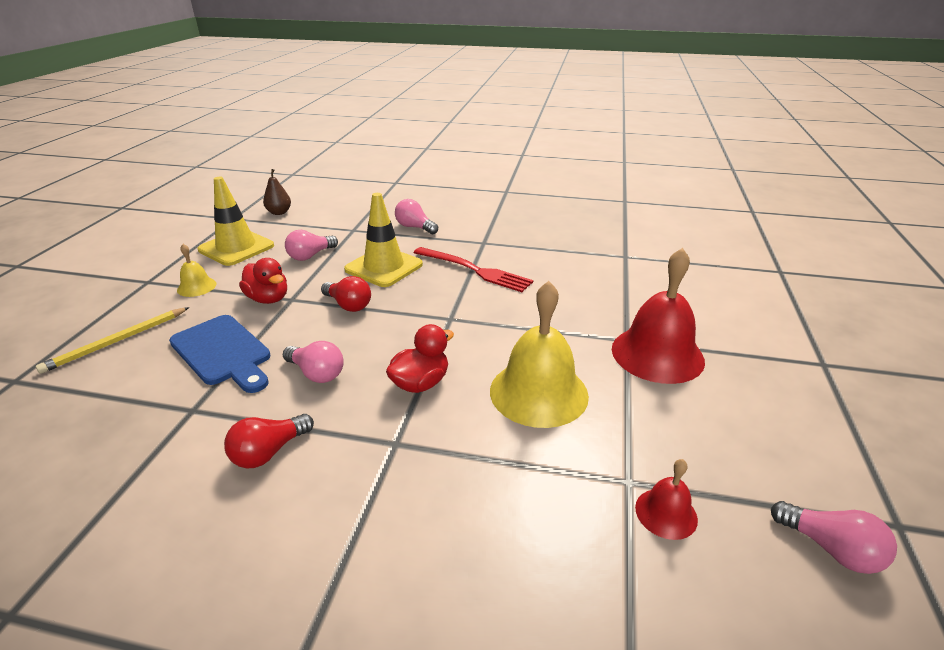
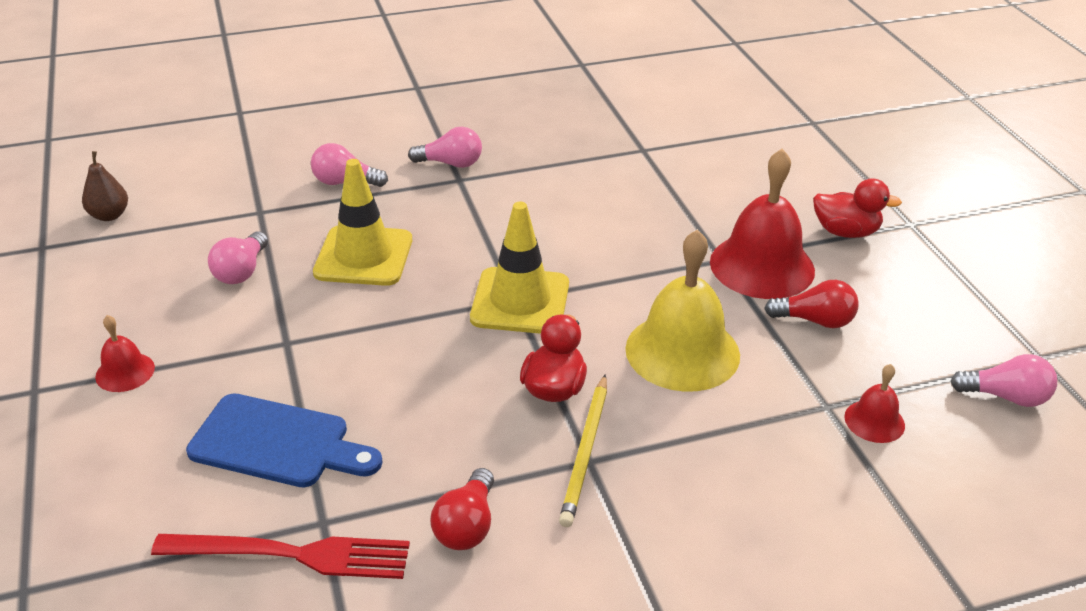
camera: 30 degrees left, 5 degrees up
(117, 341) = (106, 486): yellow pencil -> yellow pencil (585, 452)
(196, 287) = (125, 372): yellow bell -> red bell
(236, 248) = (111, 294): yellow traffic cone -> yellow traffic cone (520, 301)
(268, 299) = (254, 353): red duck -> red duck (845, 232)
(317, 373) = (426, 422): pink light bulb -> pink light bulb (451, 163)
(348, 305) = (373, 325): red light bulb -> red light bulb (815, 320)
(474, 270) = (485, 224): red fork -> red fork (292, 555)

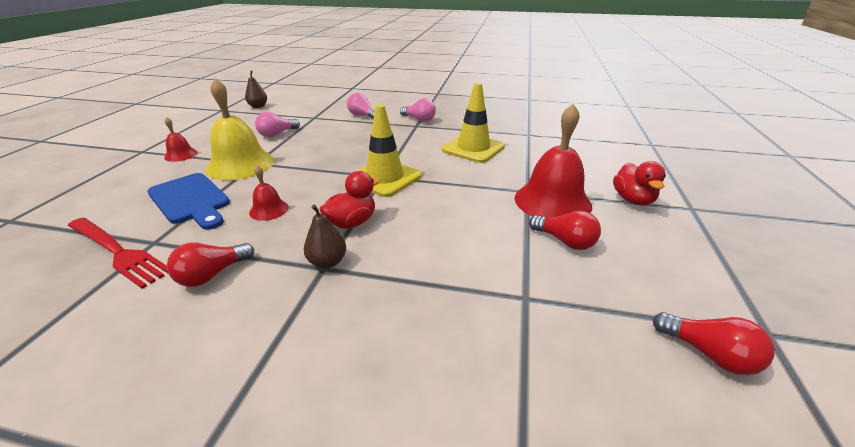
camera: 30 degrees right, 5 degrees down
(363, 256) = (334, 142): yellow traffic cone -> yellow traffic cone (473, 148)
(585, 452) = (327, 262): yellow pencil -> brown pear
(682, 351) = (451, 229): yellow bell -> yellow bell (240, 164)
(845, 232) = (632, 200): red duck -> red duck turned 45 degrees clockwise
(874, 421) = (558, 324): red bell -> red bell (269, 210)
(1006, 397) = (709, 354): pink light bulb -> red light bulb

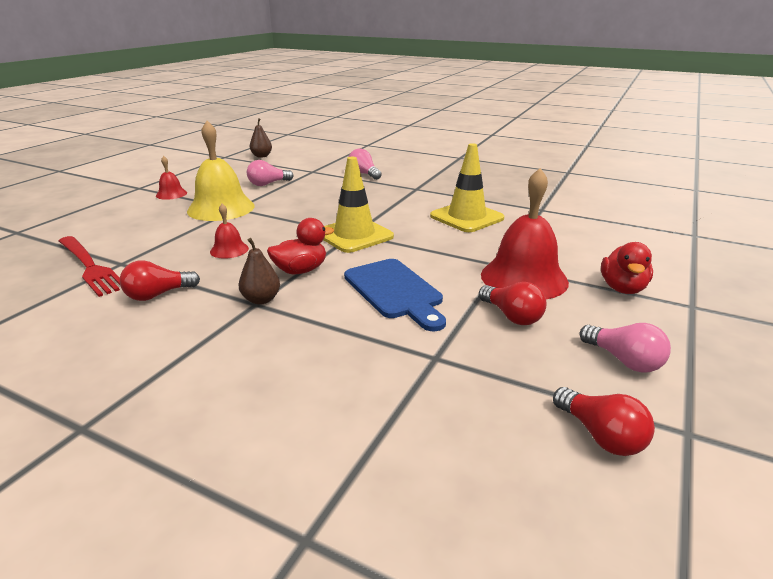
camera: 15 degrees right, 5 degrees down
(191, 200) = (164, 233): blue cutting board -> blue cutting board (395, 291)
(419, 119) = (423, 183): pink light bulb -> pink light bulb (624, 360)

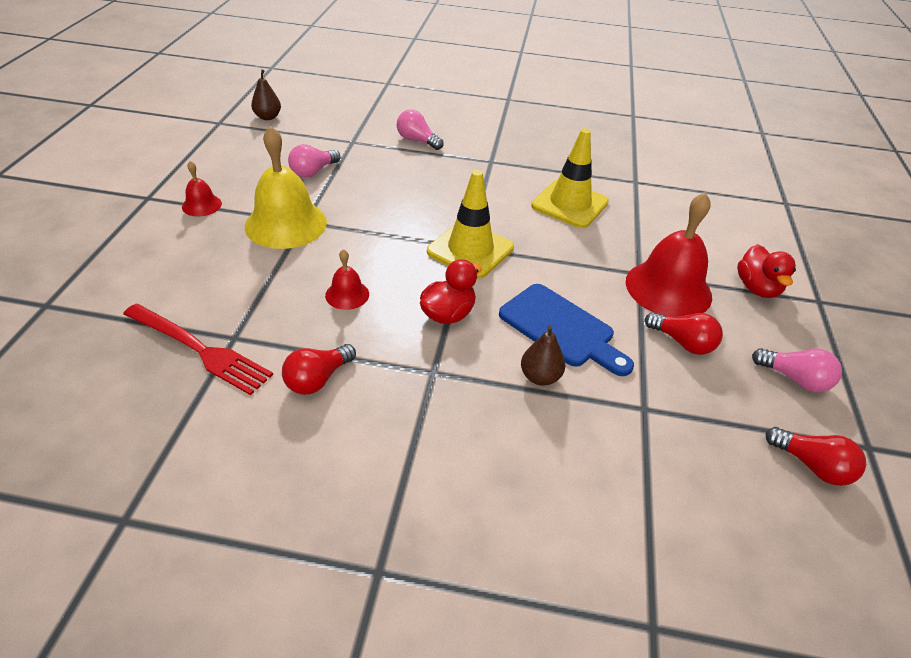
camera: 20 degrees left, 15 degrees up
(261, 300) = (435, 365): brown pear -> brown pear (540, 377)

